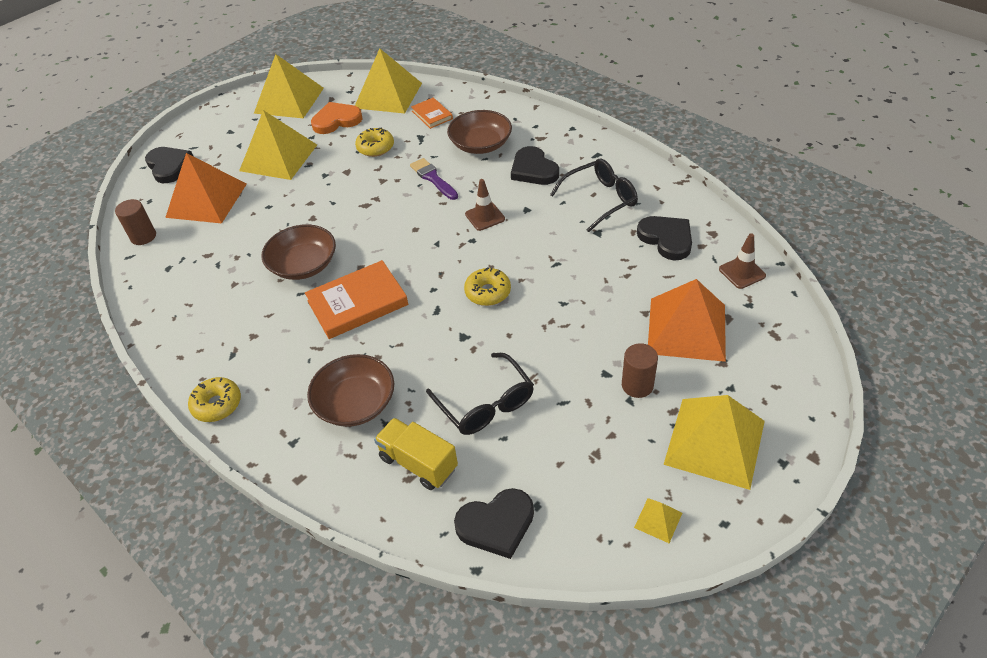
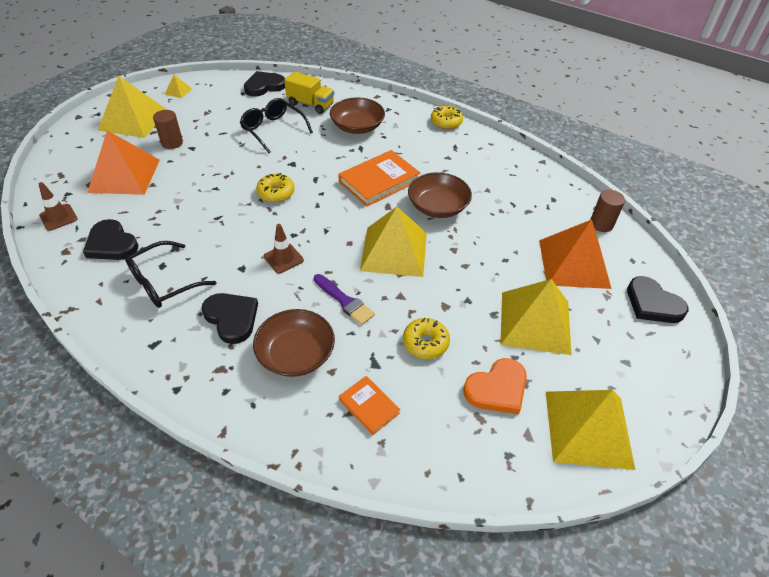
camera: 165 degrees right, 0 degrees up
(388, 95) = (446, 448): yellow pyramid -> yellow pyramid (394, 251)

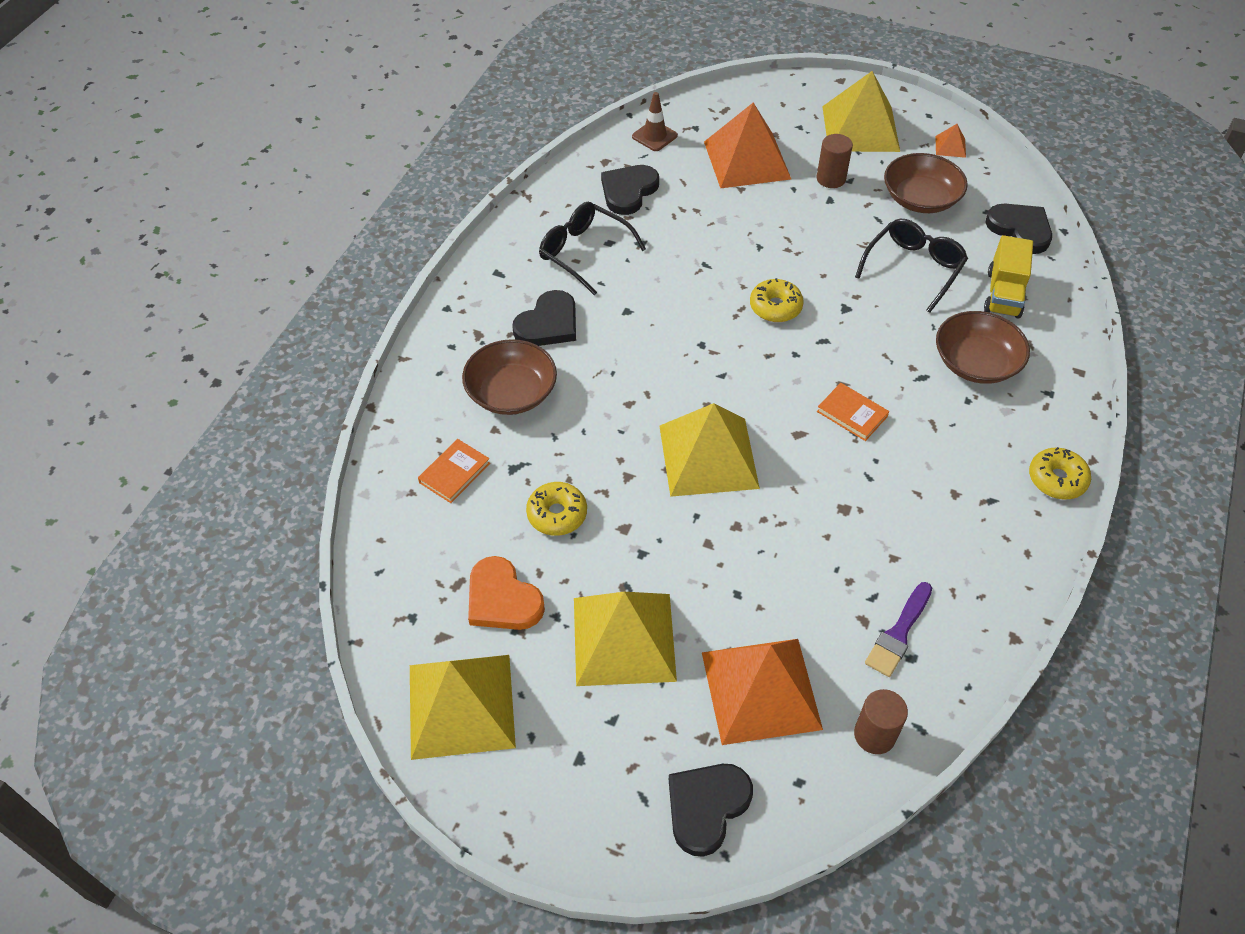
camera: 80 degrees right, 5 degrees up
(178, 91) = (950, 146): yellow pyramid -> orange pyramid
(283, 258) = (656, 345): brown traffic cone -> none
(344, 301) = (602, 420): purple brush -> purple brush (899, 633)
(379, 181) = (852, 414): orange book -> orange book, size x0.55
(438, 207) = (823, 495): brown bowl -> brown bowl (920, 198)

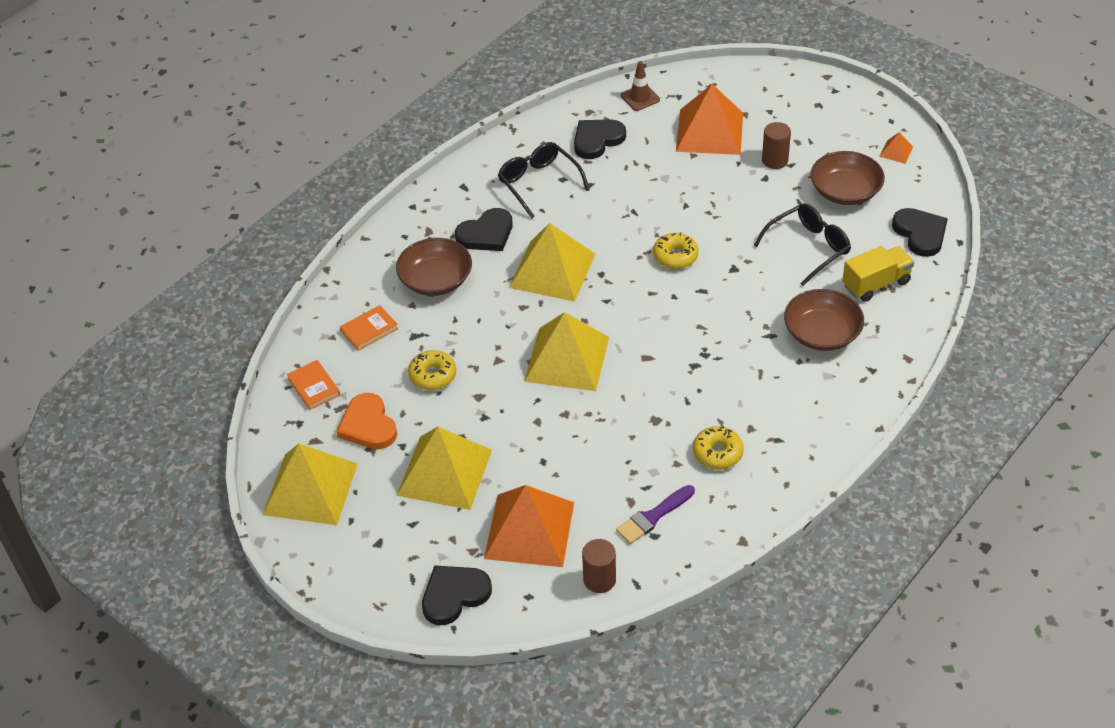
camera: 20 degrees right, 5 degrees down
(852, 414) = (697, 351): orange book -> orange book (314, 387)
(860, 128) = (823, 122): yellow pyramid -> yellow pyramid (552, 270)
(1003, 294) = (876, 284): yellow truck -> yellow truck turned 150 degrees counterclockwise
(1057, 479) = (841, 436): yellow donut -> yellow donut (717, 453)

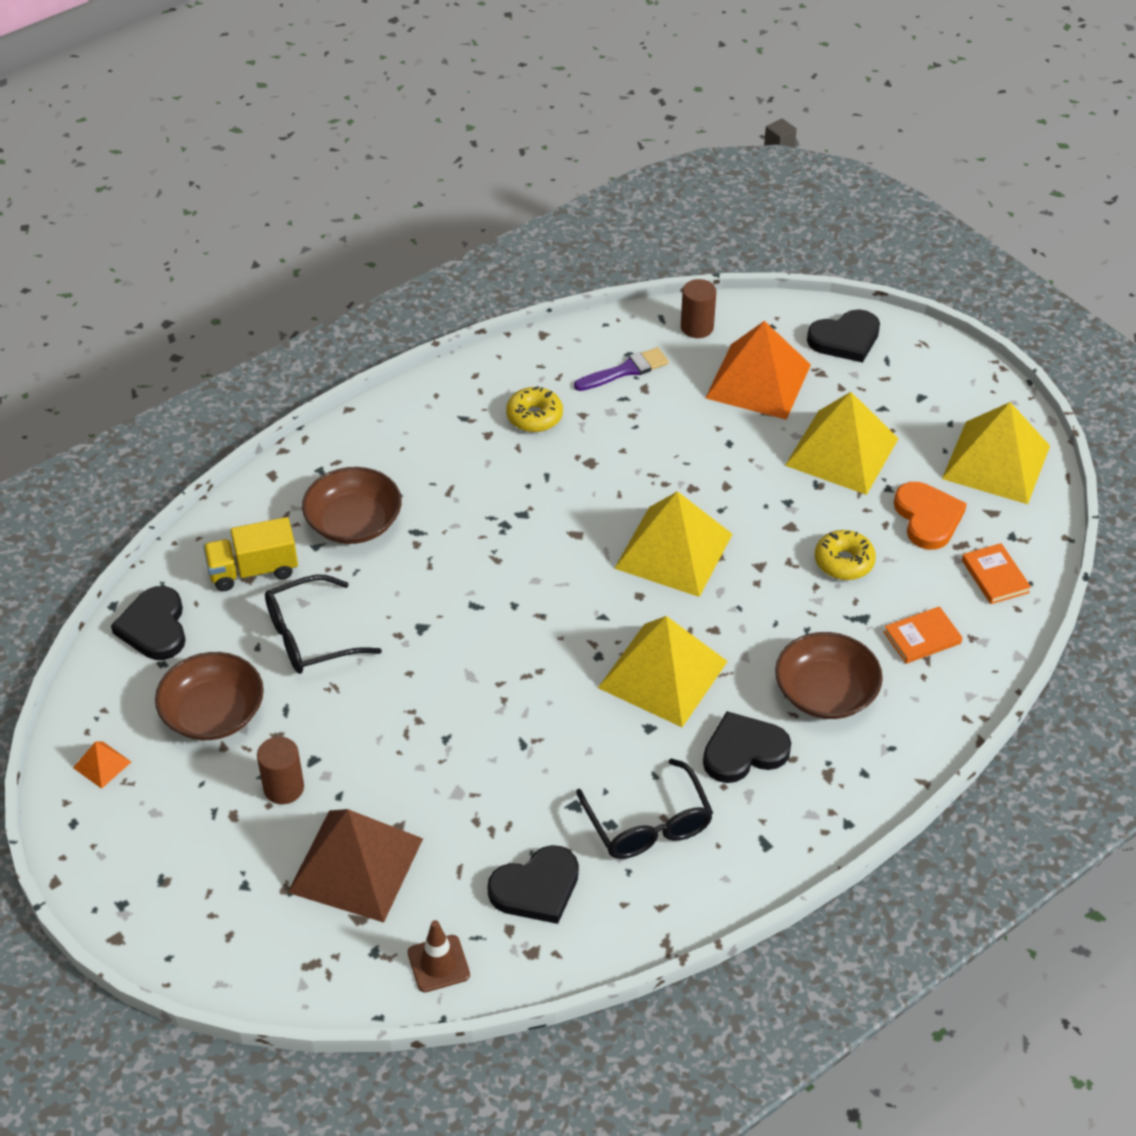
camera: 170 degrees left, 0 degrees up
(675, 256) = (490, 661): yellow donut -> none
(709, 131) = (355, 865): orange pyramid -> brown pyramid

